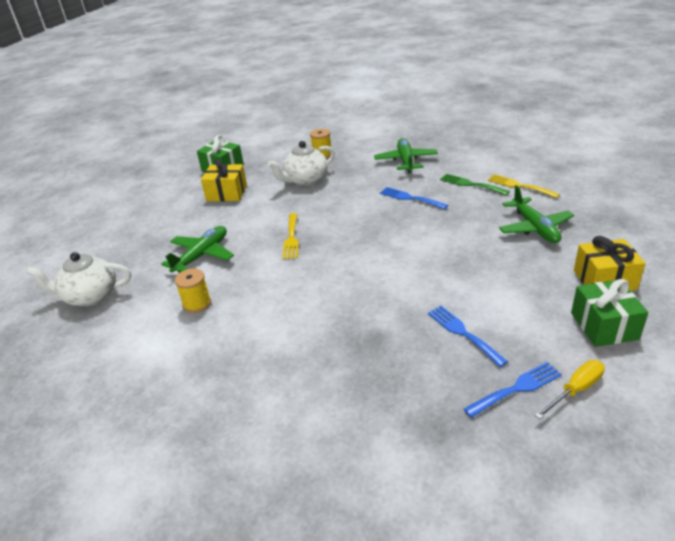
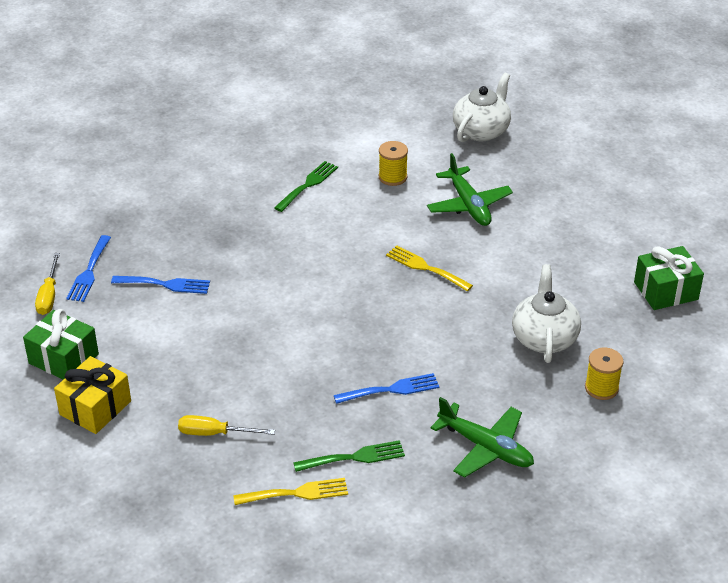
camera: 125 degrees right, 5 degrees up
(227, 193) = (587, 267): yellow gift -> none
(251, 340) = (308, 185): none -> green fork
(534, 228) = (214, 433): green plane -> yellow screwdriver

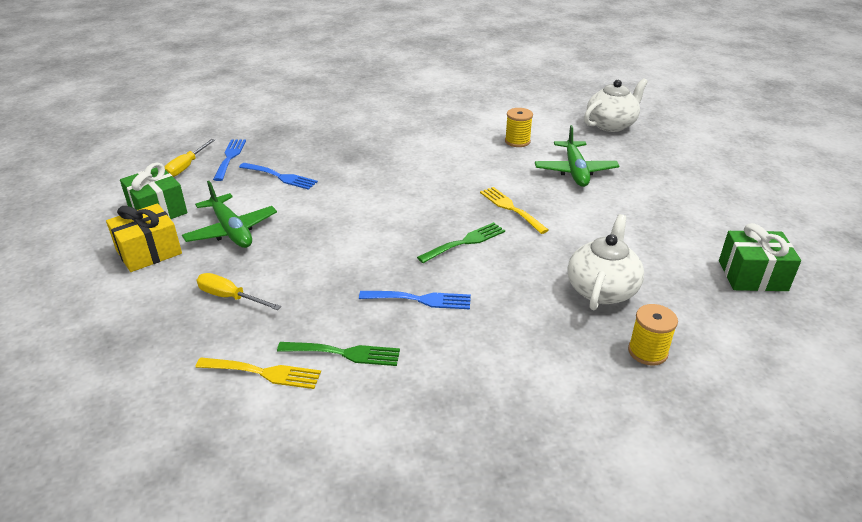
camera: 20 degrees right, 5 degrees down
(89, 272) = (230, 157): blue fork -> blue fork turned 150 degrees clockwise
(308, 185) = (443, 134): green fork -> green fork (465, 242)
(486, 448) = (488, 380): green plane -> green plane (231, 230)

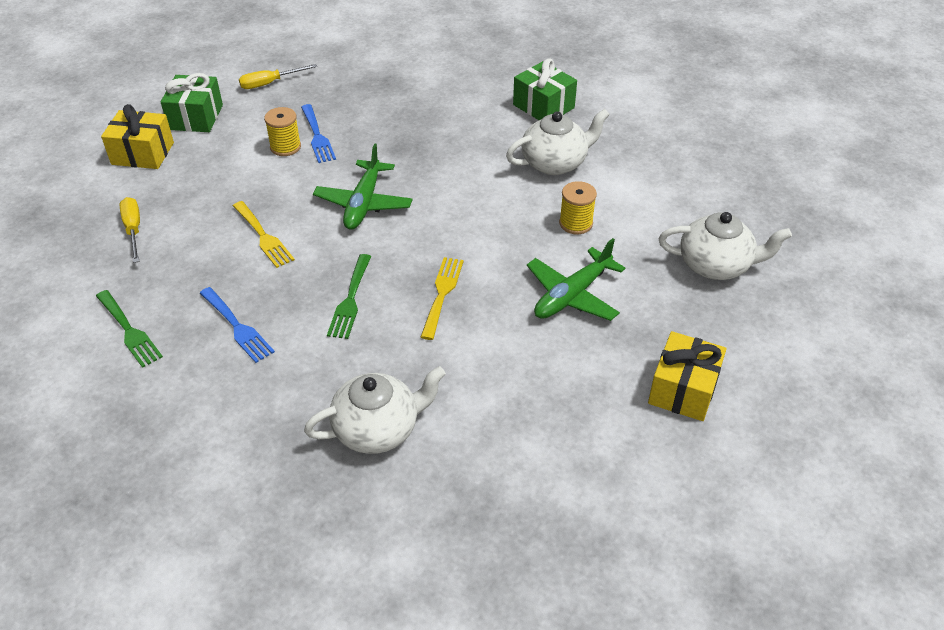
camera: 45 degrees right, 10 degrees up
(230, 157) = (311, 92): blue fork -> none
(231, 230) = (213, 169): green plane -> green plane (363, 203)
(264, 373) = (69, 306): yellow fork -> yellow fork (263, 236)
(456, 122) = (555, 163): none -> white teapot
(465, 242) = (350, 300): green fork -> green fork turned 90 degrees clockwise
(647, 352) = (314, 510): yellow spool -> yellow spool (285, 147)
(693, 178) = (683, 389): none -> yellow gift
(752, 275) = (533, 530): green gift -> green gift (543, 106)

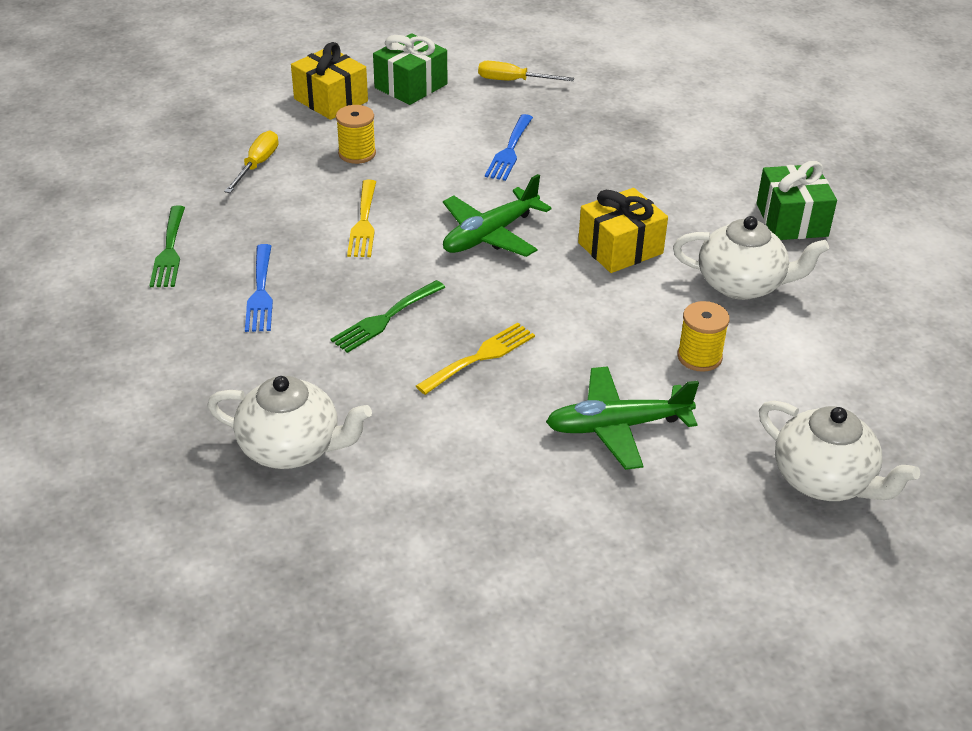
camera: 35 degrees right, 5 degrees down
(285, 147) = (468, 148): yellow spool -> yellow spool (357, 153)
(683, 389) = (641, 584): yellow gift -> yellow gift (620, 248)

